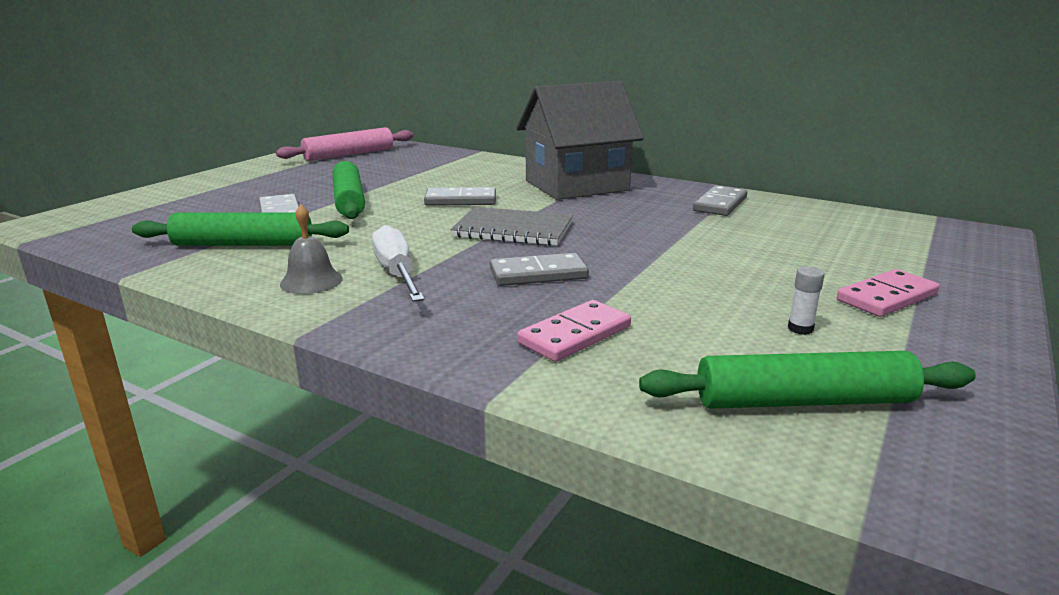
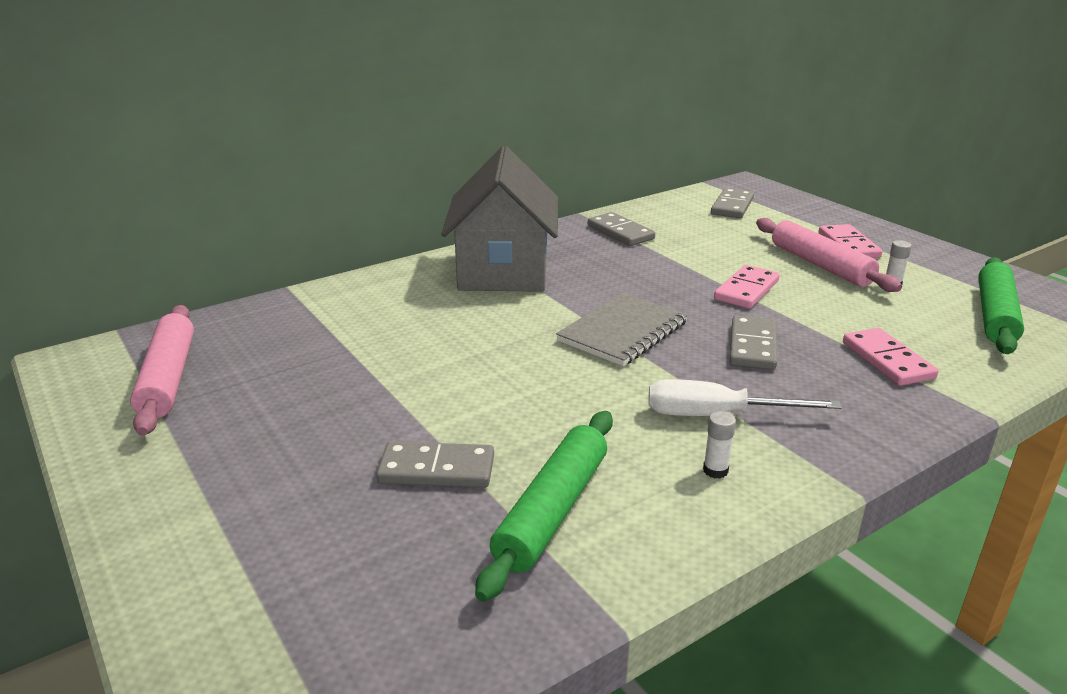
camera: 65 degrees left, 5 degrees up
(311, 281) = (715, 470): grey bell -> white glue stick
(349, 200) = (423, 409): green rolling pin -> none
(460, 200) = (497, 339): grey domino -> grey domino (732, 206)
(663, 261) = (746, 290): none -> pink domino
(791, 287) = (820, 265): none -> pink rolling pin

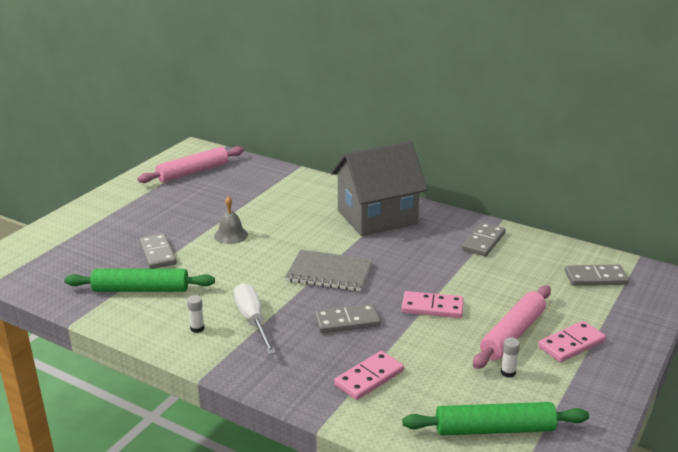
camera: 65 degrees right, 0 degrees up
(443, 385) = (231, 235): none -> grey bell

